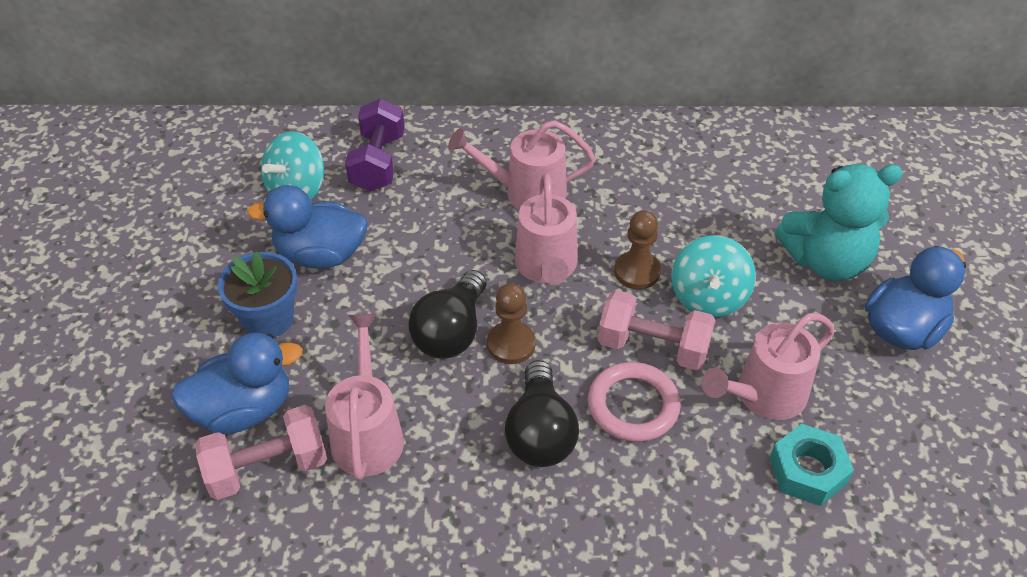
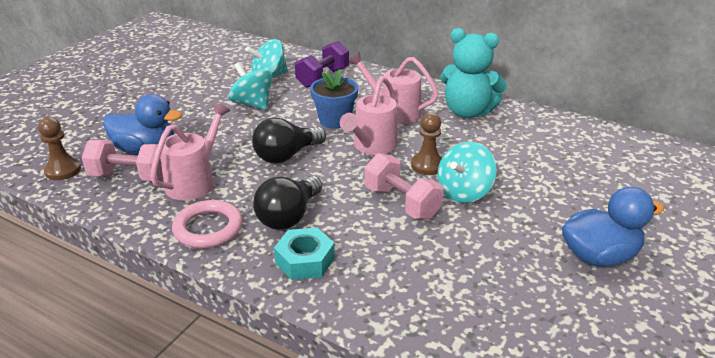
camera: 30 degrees right, 15 degrees down
(268, 319) = (198, 120): blue flower pot -> blue flower pot (335, 120)
(320, 255) = (252, 104): blue duck -> turquoise spinning top
(511, 344) = (315, 172): brown pawn -> brown pawn (63, 170)
(633, 405) = (359, 225): pink ring -> pink ring (208, 228)
(763, 396) = (453, 253): pink watering can -> none
(808, 471) = (448, 304): turquoise nut -> turquoise nut (305, 260)
(826, 261) = (570, 202): turquoise teddy bear -> turquoise teddy bear (467, 112)

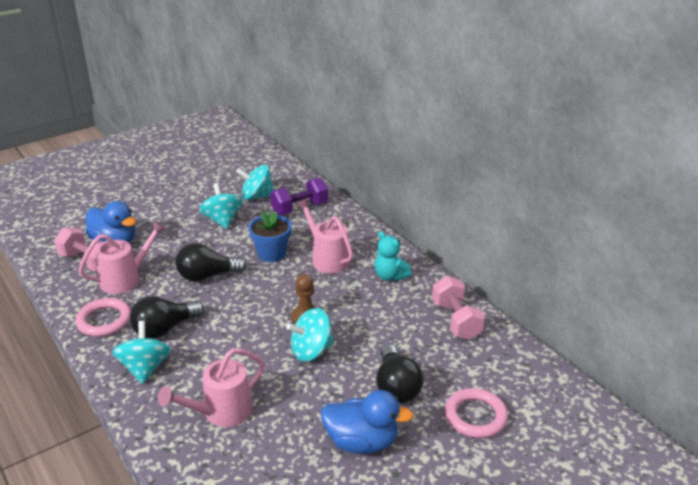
camera: 25 degrees right, 0 degrees up
(63, 170) = (50, 244): brown pawn -> none
(305, 260) = (145, 368): turquoise nut -> turquoise spinning top
(372, 146) = (278, 287): pink watering can -> pink watering can (221, 413)
(401, 203) = (254, 344): pink dumbbell -> pink dumbbell (456, 320)
(467, 112) = (390, 276): turquoise teddy bear -> turquoise teddy bear, size x0.61
(575, 199) = (396, 387): none -> black light bulb
(667, 202) = (475, 416): none -> pink ring

